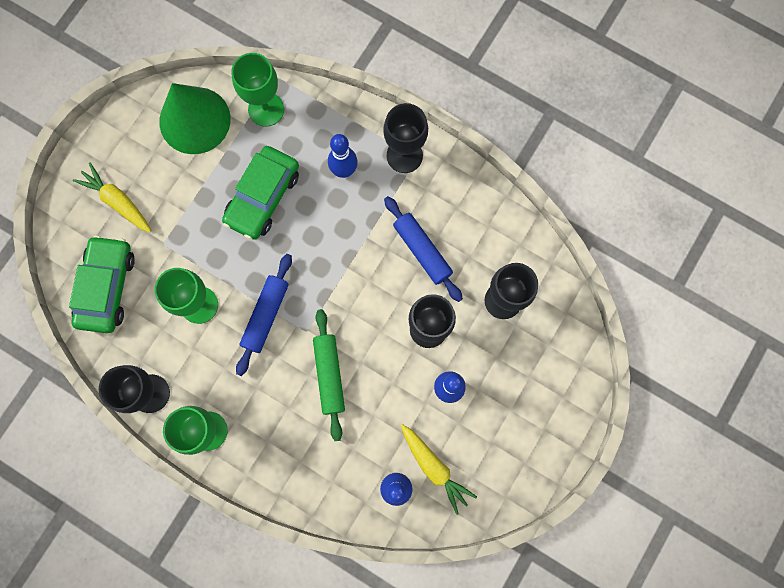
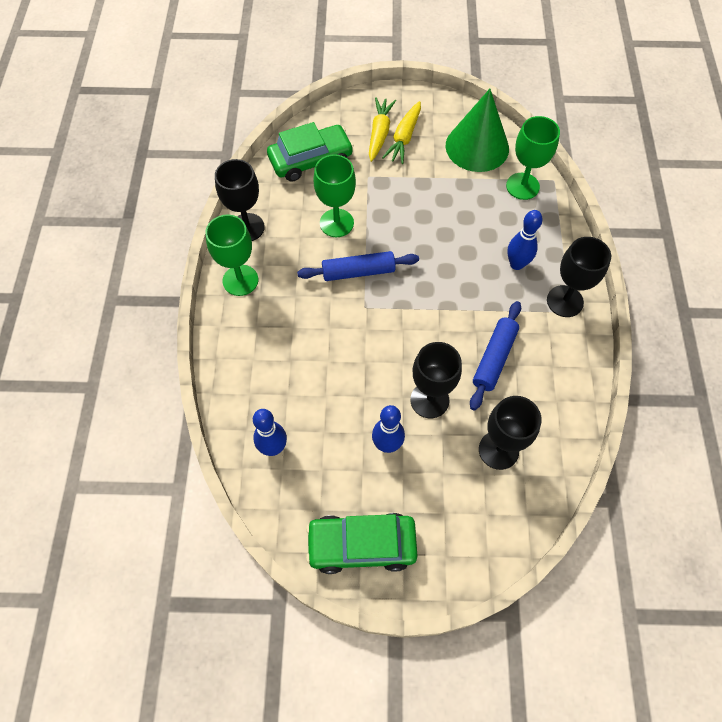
camera: 60 degrees right, 15 degrees down
(263, 197) = (452, 220): green car -> green car (362, 545)
(329, 375) = (339, 343): green rolling pin -> none
(434, 467) = (309, 471): yellow carrot -> yellow carrot (404, 138)

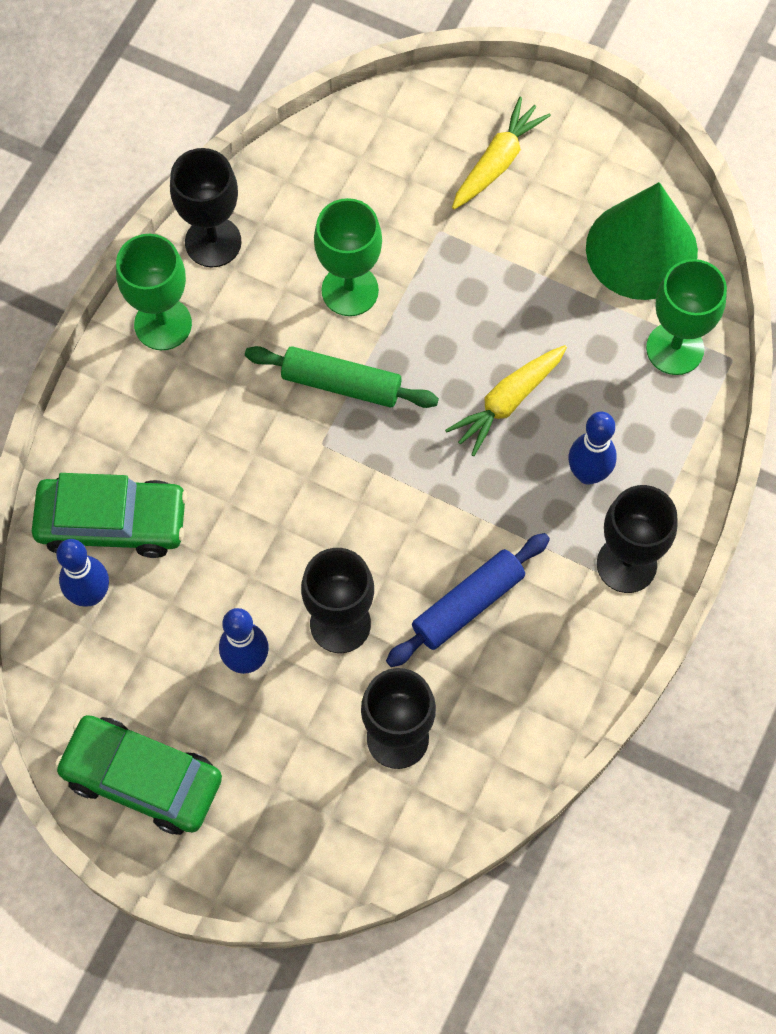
camera: 25 degrees right, 5 degrees up
(310, 160) = (365, 165): green car -> green car (112, 522)
(358, 272) = (341, 384): blue rolling pin -> green rolling pin
(404, 138) = (532, 186): yellow carrot -> yellow carrot (507, 402)

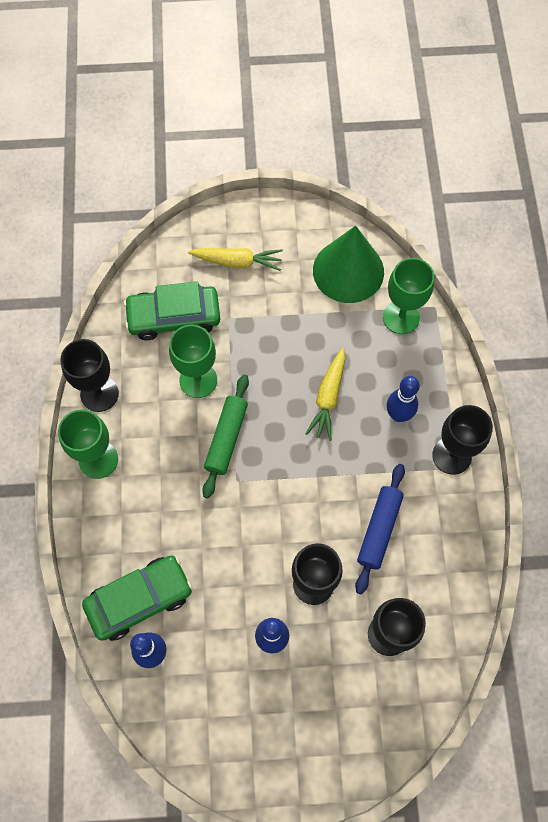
camera: 30 degrees left, 0 degrees up
(142, 779) = (253, 751): green car -> green car (174, 317)
(341, 384) = (226, 438): green rolling pin -> green rolling pin turned 60 degrees counterclockwise
(497, 162) = (237, 262): yellow carrot -> yellow carrot turned 90 degrees clockwise

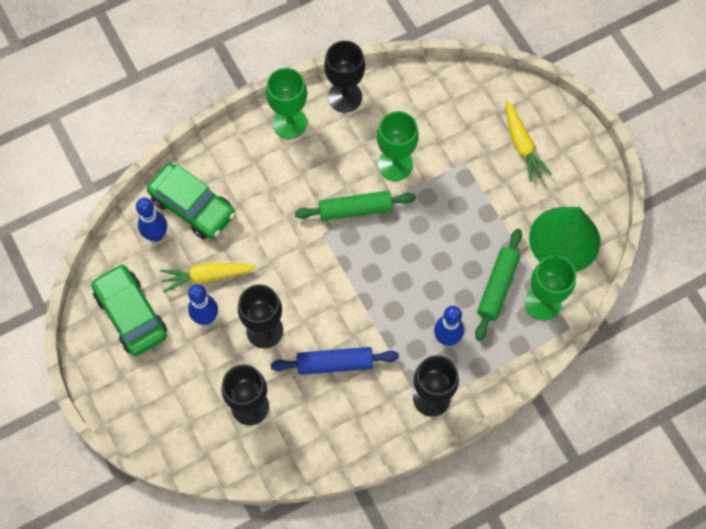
camera: 65 degrees right, 0 degrees up
(174, 317) = (442, 120): green car -> green car (131, 314)
(328, 397) = (433, 274): yellow carrot -> yellow carrot (207, 276)
(368, 348) = (497, 287): none -> green rolling pin

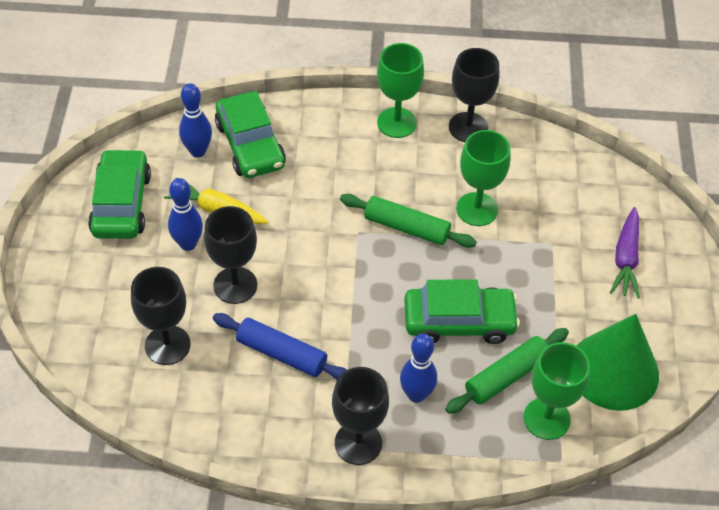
camera: 30 degrees right, 15 degrees down
(440, 264) = (459, 321): none -> green car
(522, 145) = (626, 259): yellow carrot -> purple carrot

